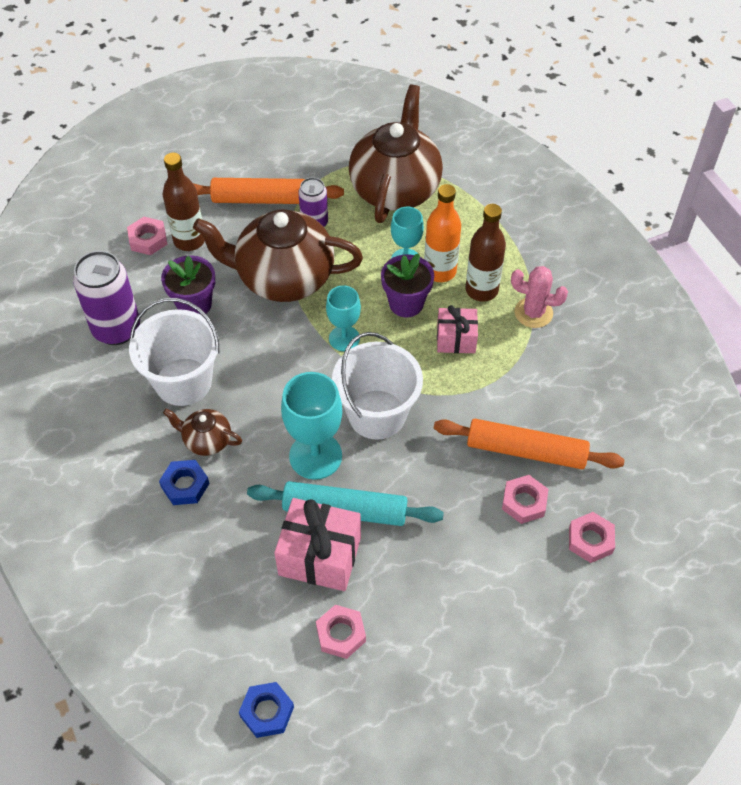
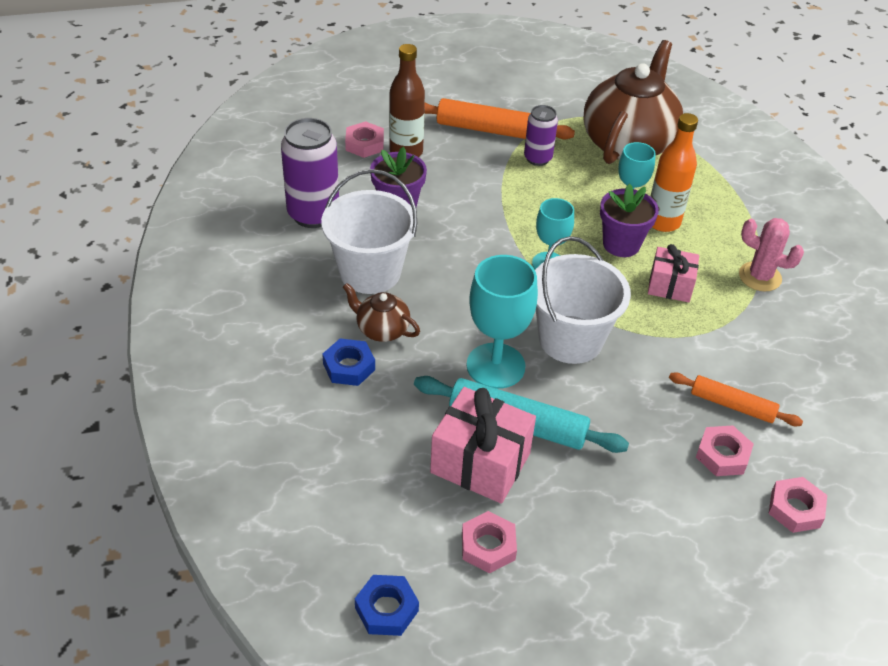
camera: 10 degrees right, 10 degrees down
(283, 278) = (495, 199): brown teapot -> none
(481, 290) = (705, 246): brown bottle -> none
(526, 451) = (732, 405): orange rolling pin -> orange rolling pin, size x0.63

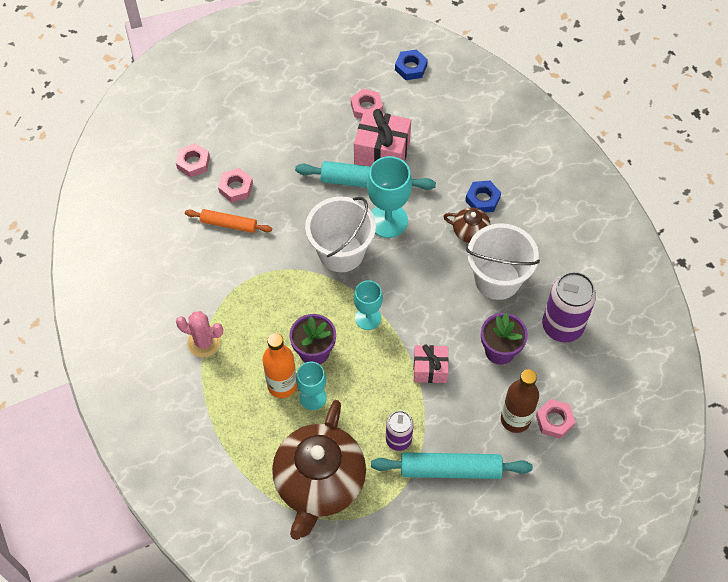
camera: 170 degrees right, 15 degrees up
(489, 130) = (450, 469): orange rolling pin -> turquoise rolling pin
(670, 286) = (273, 317): pink gift -> pink gift (430, 369)

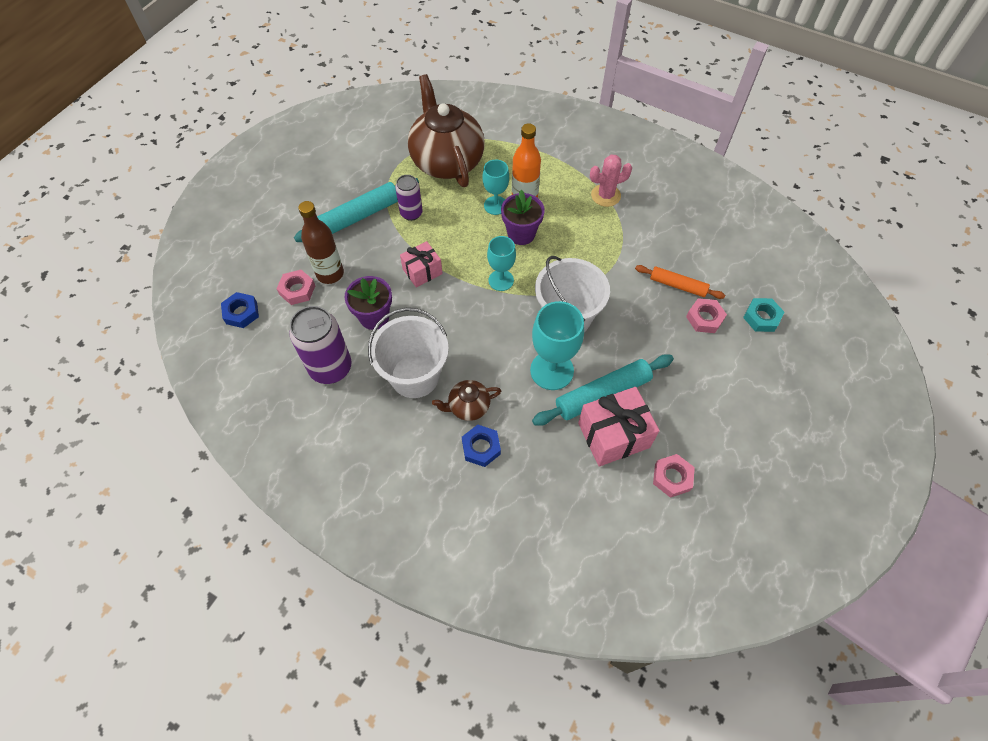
camera: 145 degrees right, 0 degrees up
(193, 163) = (761, 317): pink nut -> turquoise nut
(229, 224) = (677, 285): orange rolling pin -> orange rolling pin turned 45 degrees clockwise
(411, 67) = (672, 563): blue nut -> blue nut (241, 313)

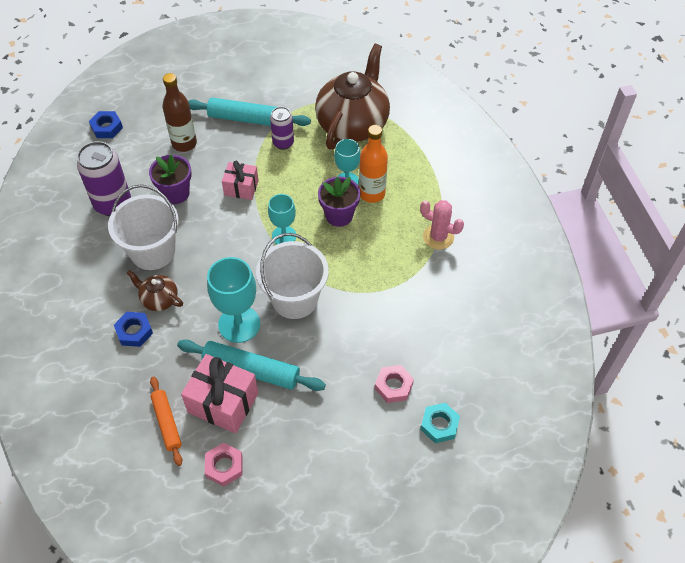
camera: 45 degrees right, 5 degrees down
(297, 290) = (153, 139): pink nut -> none
(677, 285) = (405, 346): orange rolling pin -> orange rolling pin (166, 423)

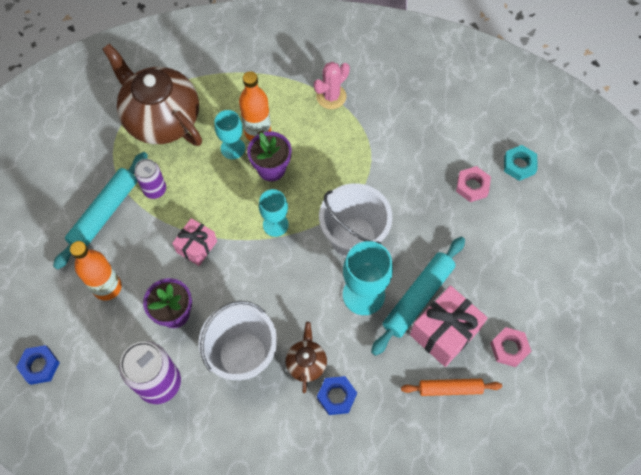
camera: 70 degrees left, 10 degrees up
(159, 299) = (306, 363): brown teapot -> brown teapot turned 135 degrees clockwise
(184, 143) = (107, 287): brown bottle -> orange bottle

